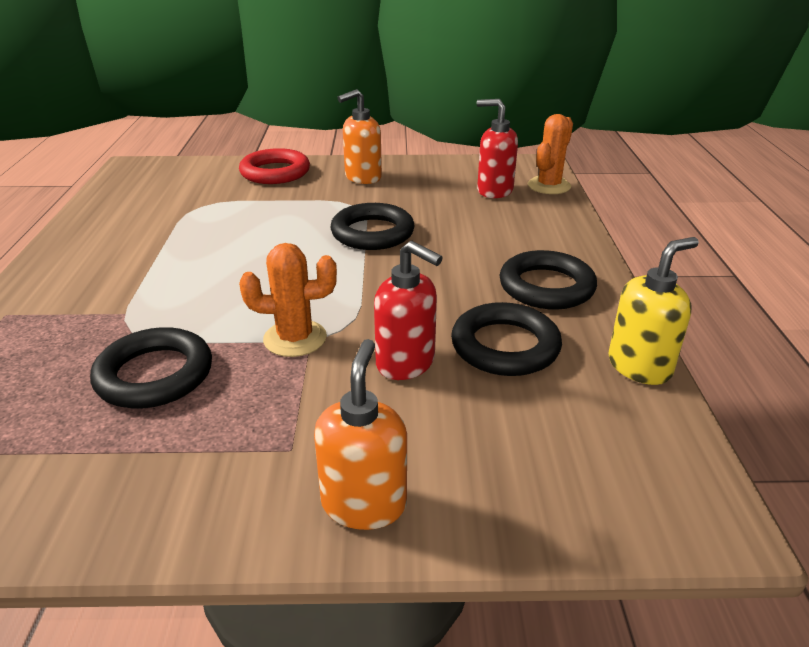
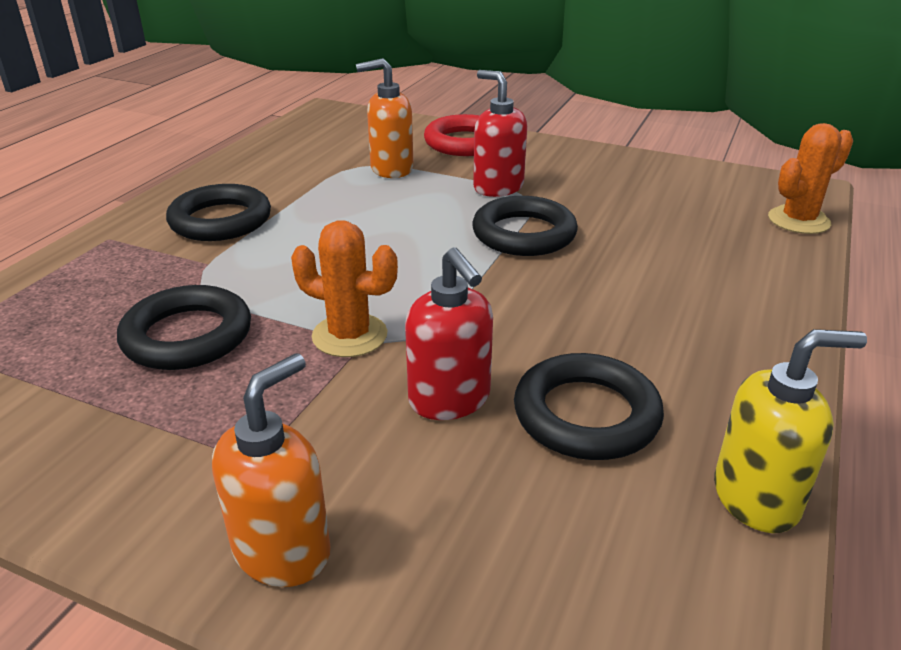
camera: 25 degrees right, 0 degrees up
(362, 177) = (560, 166): orange soap dispenser -> orange soap dispenser (391, 169)
(494, 191) = (716, 212): red soap dispenser -> red soap dispenser (498, 187)
(546, 287) = (698, 353): black ring -> black ring (220, 220)

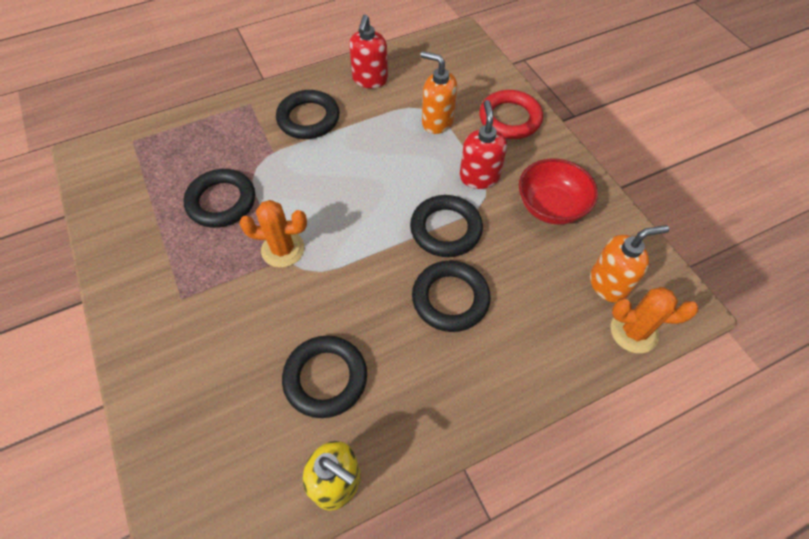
camera: 40 degrees right, 25 degrees up
(283, 551) = (149, 353): orange soap dispenser -> orange soap dispenser (608, 284)
(349, 336) = (283, 249): orange cactus -> orange cactus turned 60 degrees counterclockwise
(450, 400) = (281, 323): red soap dispenser -> red soap dispenser (370, 80)
(598, 179) = (551, 207): none -> red bowl
(612, 278) = (450, 299): none -> black ring

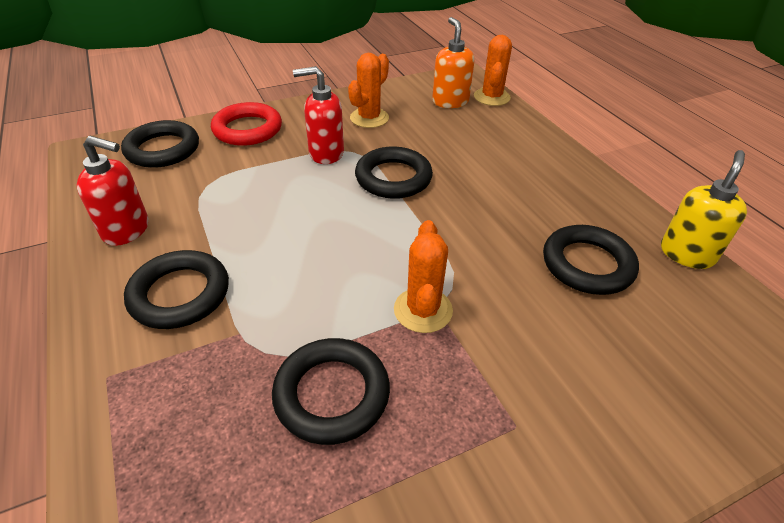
camera: 90 degrees left, 15 degrees down
(437, 122) = (233, 176): orange soap dispenser -> none
(450, 299) = (476, 179): black ring -> black ring (163, 149)
(551, 207) = (369, 118): red bowl -> orange cactus

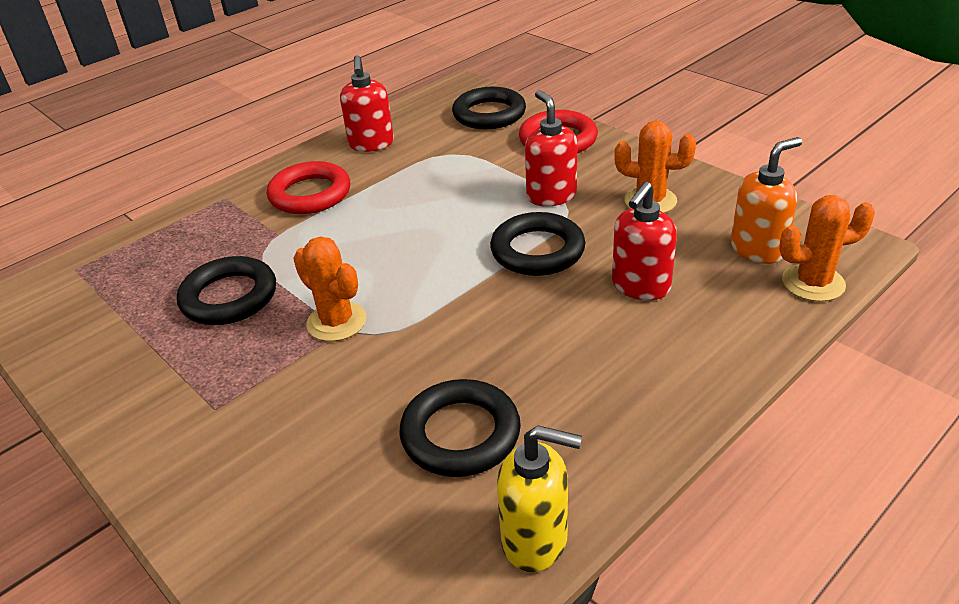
camera: 75 degrees right, 5 degrees down
(180, 294) = (310, 194): black ring -> red ring
(423, 310) = (336, 322): orange cactus -> orange cactus turned 60 degrees clockwise
(463, 149) = (640, 286): none -> red soap dispenser

